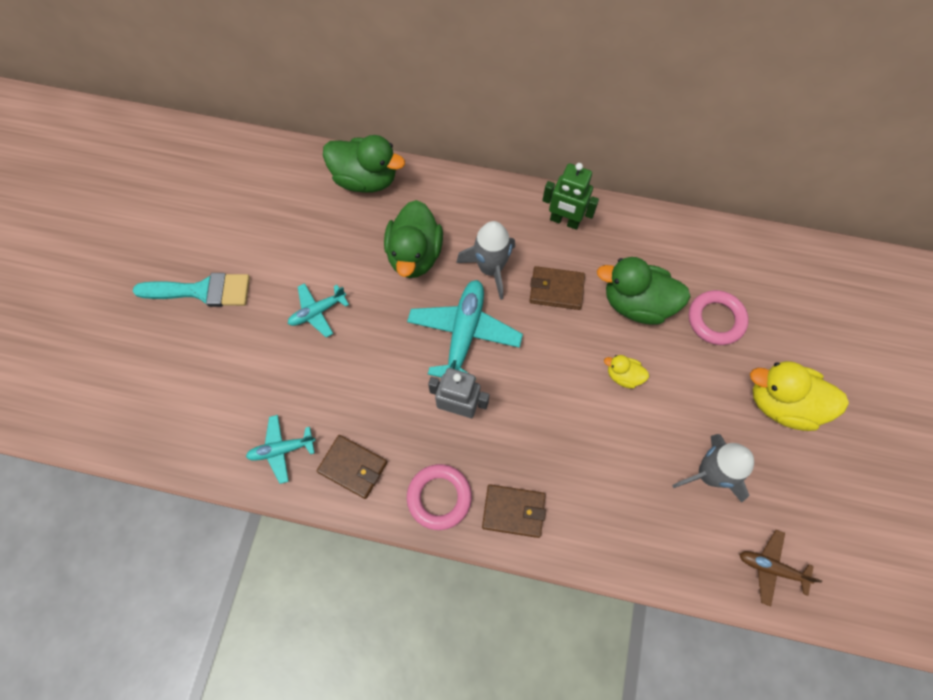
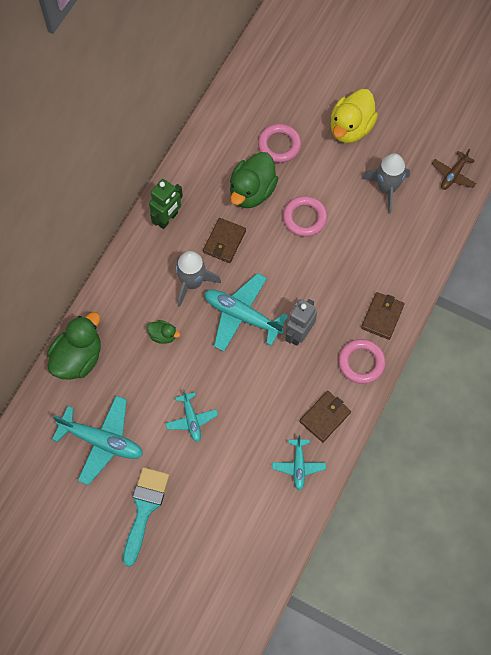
camera: 75 degrees left, 0 degrees up
(274, 228) = (102, 441): none -> turquoise plane
(414, 255) = (163, 335): green duck -> green duck, size x0.49
(623, 376) = (304, 218): yellow duck -> pink ring

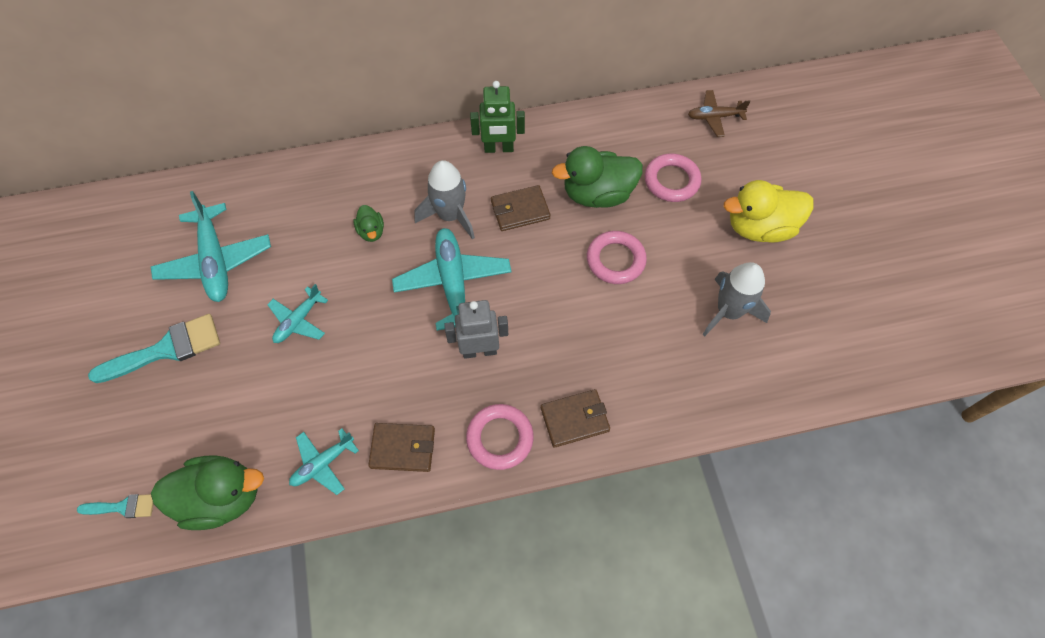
camera: 50 degrees right, 5 degrees down
(78, 358) = (289, 181): green duck -> green duck (222, 498)
(234, 593) = (123, 507): none -> turquoise brush
(453, 175) = (817, 366): brown plane -> brown plane (714, 117)

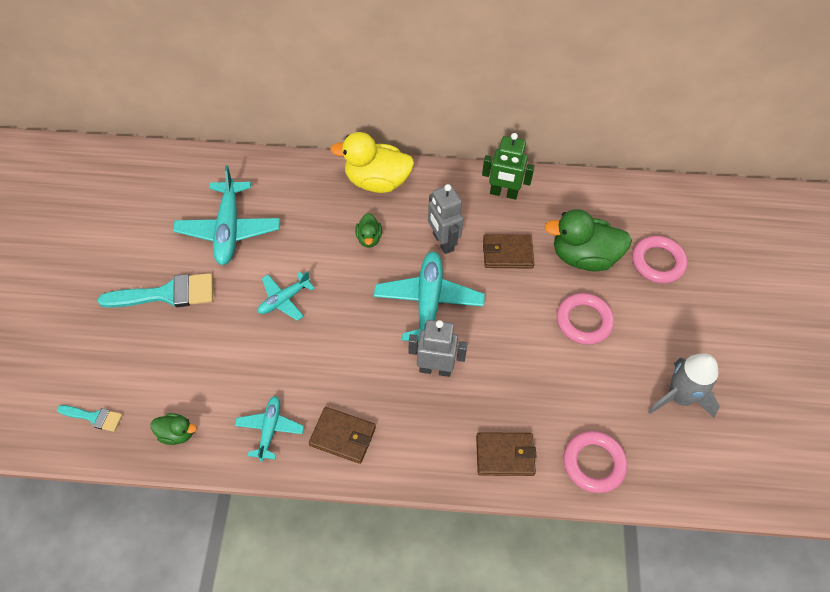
camera: 15 degrees right, 5 degrees down
(222, 498) = (177, 434): green duck -> green duck, size x0.49
(323, 463) = (270, 429): turquoise plane -> turquoise plane turned 120 degrees clockwise
(450, 215) = (442, 242): grey rocket -> grey robot
(500, 438) = (431, 452): pink ring -> pink ring (593, 463)
(714, 117) = (716, 213): brown plane -> none
(759, 228) = (732, 327): yellow duck -> yellow duck (377, 181)

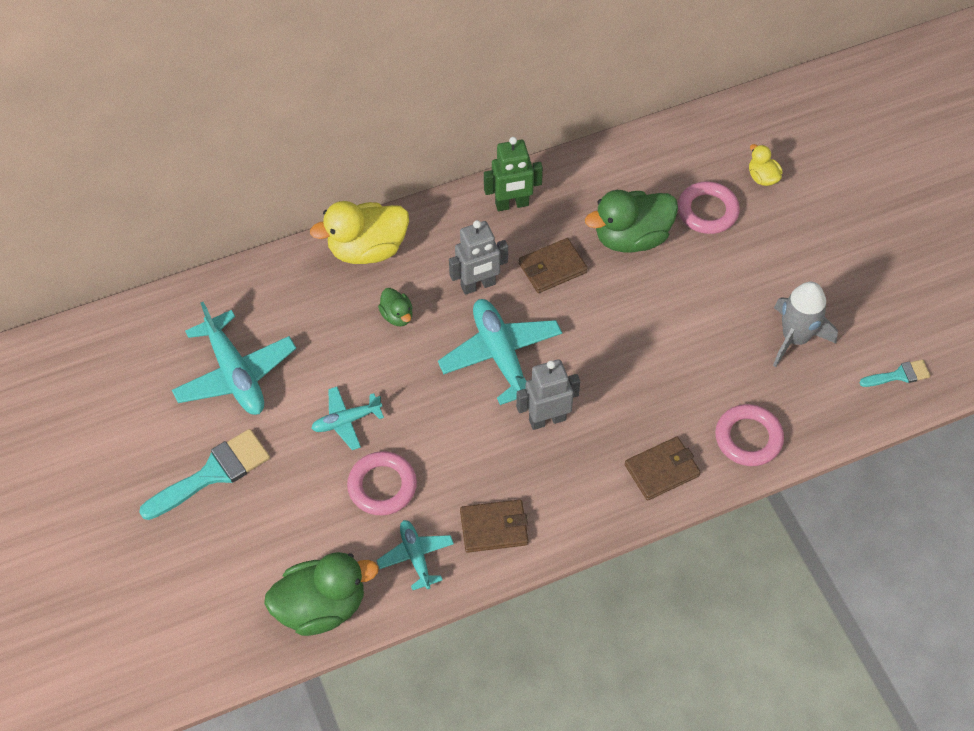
camera: 25 degrees left, 0 degrees up
(94, 417) = (221, 633): turquoise brush -> turquoise brush (899, 375)
(177, 434) = (322, 606): green duck -> green duck, size x2.05
(284, 299) = (346, 421): turquoise plane -> turquoise plane turned 45 degrees clockwise
(442, 242) = (478, 285): grey robot -> grey robot turned 60 degrees counterclockwise
(584, 321) = (666, 304): pink ring -> pink ring (382, 486)
(718, 255) = (762, 177): none -> yellow duck

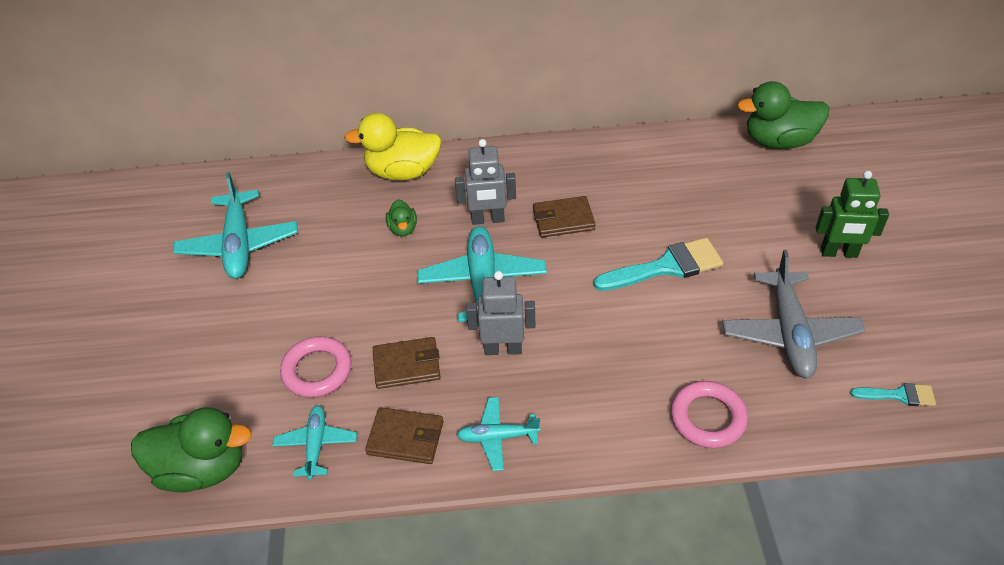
camera: 20 degrees right, 10 degrees down
(213, 473) = (173, 321): turquoise brush -> turquoise brush (666, 267)
(346, 421) = (314, 305): turquoise plane -> turquoise plane (497, 437)
(512, 204) = (547, 162): green robot -> green robot (839, 253)
(631, 238) = (649, 210): green duck -> green duck (778, 141)
(662, 470) = (602, 426): brown wallet -> brown wallet (407, 365)
(707, 211) = (732, 203): pink ring -> none
(762, 177) = (797, 186): yellow duck -> none
(795, 338) = (789, 333): grey rocket -> grey plane

